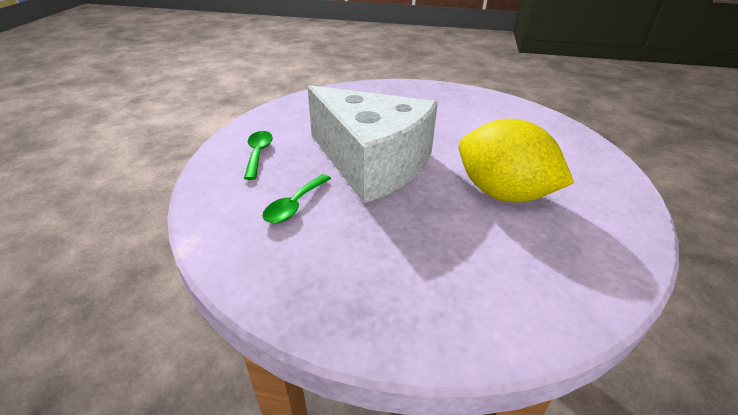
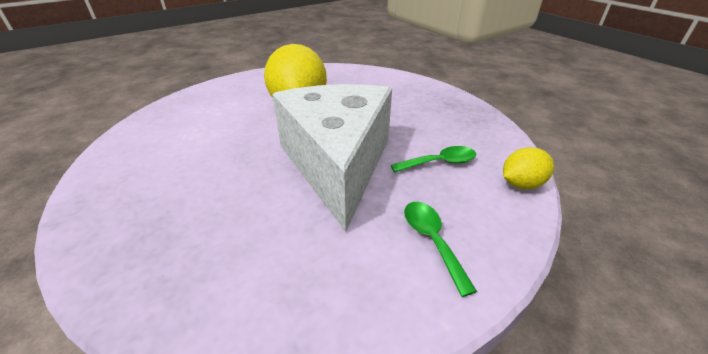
camera: 135 degrees left, 0 degrees up
(208, 222) = (521, 184): none -> yellow lemon
(258, 153) = (432, 240): green spoon -> green spoon turned 120 degrees clockwise

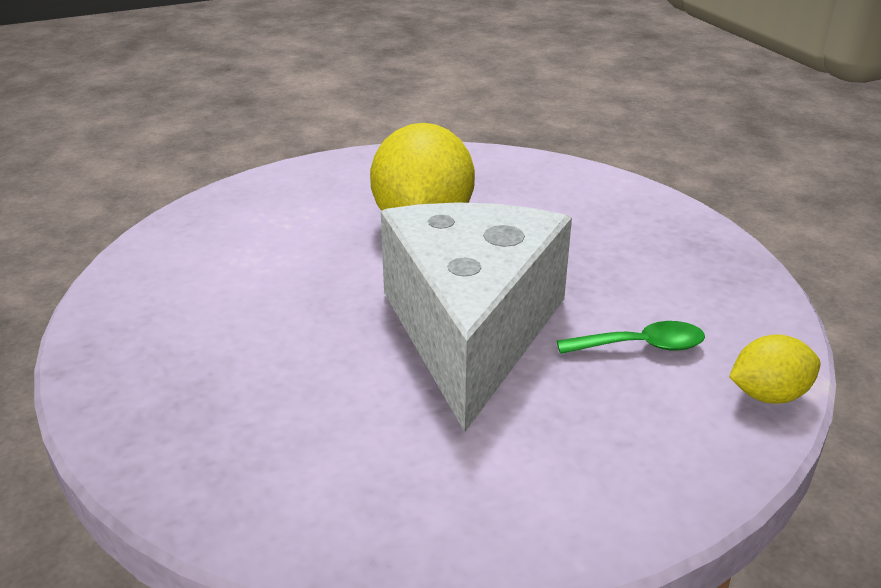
camera: 10 degrees right, 5 degrees down
(432, 240) = (592, 459): green spoon -> none

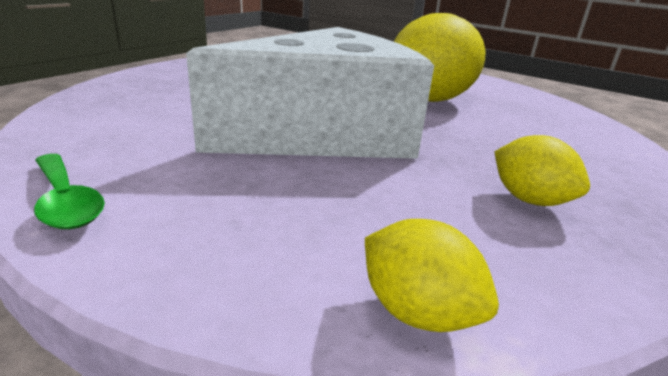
camera: 55 degrees right, 5 degrees down
(641, 346) = (400, 205): green spoon -> green spoon (66, 201)
(664, 281) = (529, 200): none -> yellow lemon

